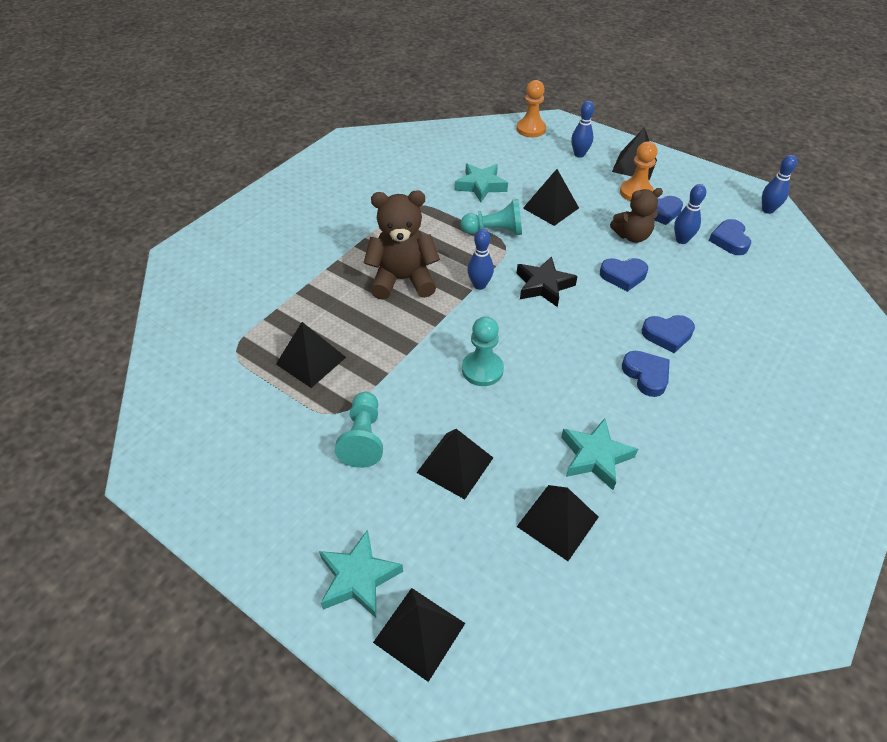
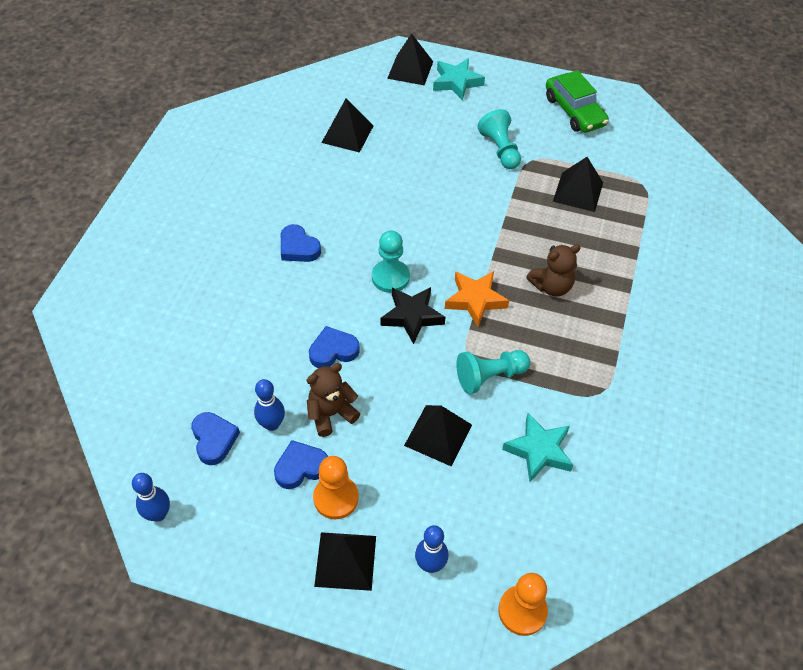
camera: 160 degrees right, 5 degrees up
(229, 471) = (574, 111): none -> green car
(403, 280) = (551, 286): brown teddy bear -> brown teddy bear, size x0.64
(455, 465) = (427, 149): black pyramid -> none
(479, 285) = (475, 300): blue bowling pin -> orange star
(482, 370) = (437, 218): turquoise pawn -> turquoise pawn (390, 277)
(595, 457) = (330, 176): turquoise star -> none
(667, 335) = (282, 292): blue heart -> none

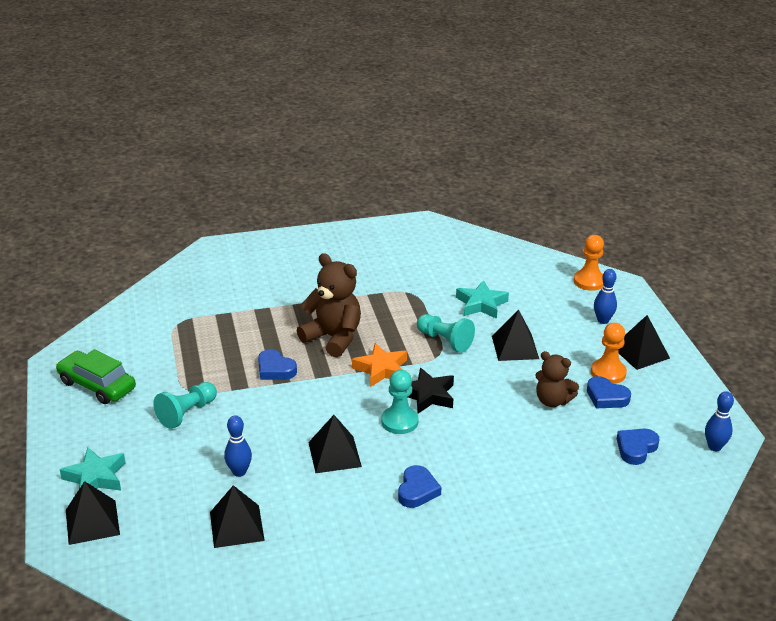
camera: 120 degrees left, 20 degrees down
(272, 424) = (592, 425): blue bowling pin -> blue bowling pin (239, 472)
(333, 351) = (500, 422): blue heart -> blue heart (275, 369)
(551, 286) = (333, 338): brown teddy bear -> brown teddy bear, size x1.55
(574, 111) = (97, 385): green car -> green car turned 90 degrees counterclockwise
(578, 191) = (212, 354): black pyramid -> black pyramid (334, 454)

